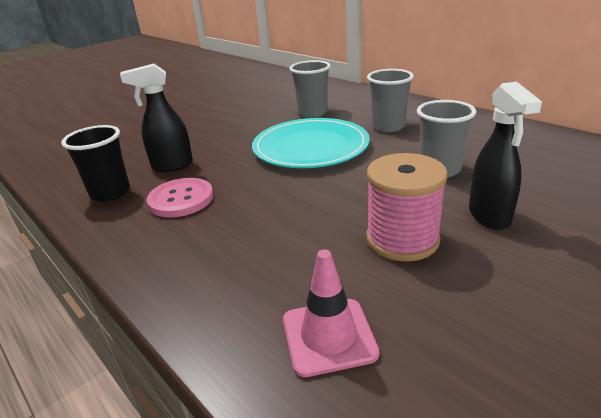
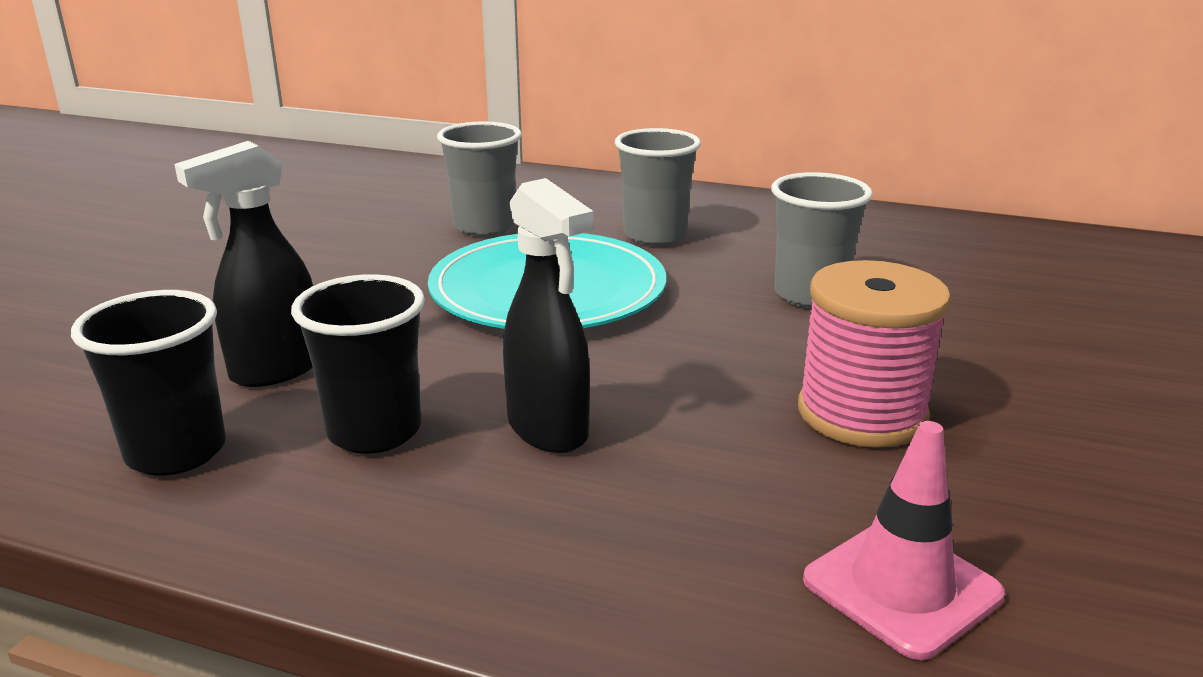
camera: 30 degrees left, 5 degrees down
(181, 199) = (374, 431): pink button -> black cup
(489, 217) = (949, 353): black spray bottle -> black spray bottle (548, 430)

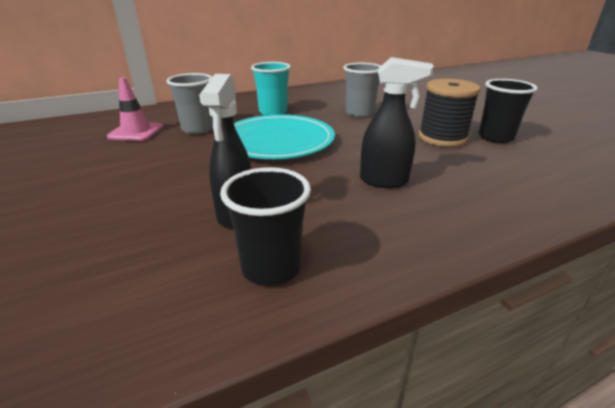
camera: 45 degrees left, 5 degrees up
(374, 431) = (332, 212): black cup -> black cup (495, 137)
(655, 236) = (273, 112): grey cup -> turquoise cup
(861, 414) = (442, 137): pink spool -> black spool
(901, 587) = (541, 172): pink traffic cone -> pink traffic cone (136, 132)

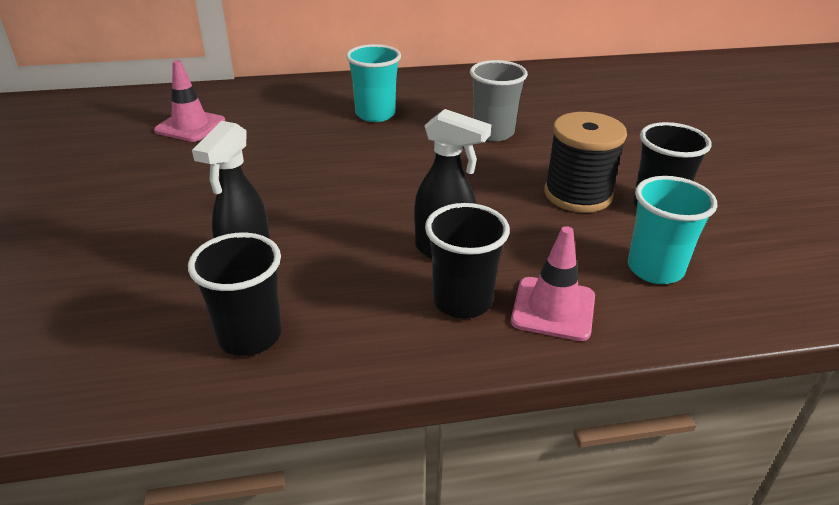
camera: 15 degrees right, 5 degrees up
(198, 129) = (264, 132): grey cup -> none
(277, 141) = (352, 166): turquoise plate -> none
(424, 210) = (462, 301): none -> black cup
(492, 204) = (553, 309): none -> pink traffic cone
(531, 170) = (655, 269): none -> turquoise cup

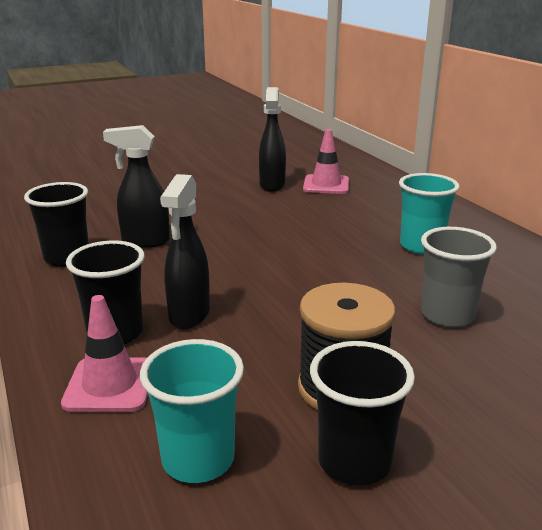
camera: 75 degrees right, 10 degrees down
(153, 156) = (272, 185): none -> black spray bottle

